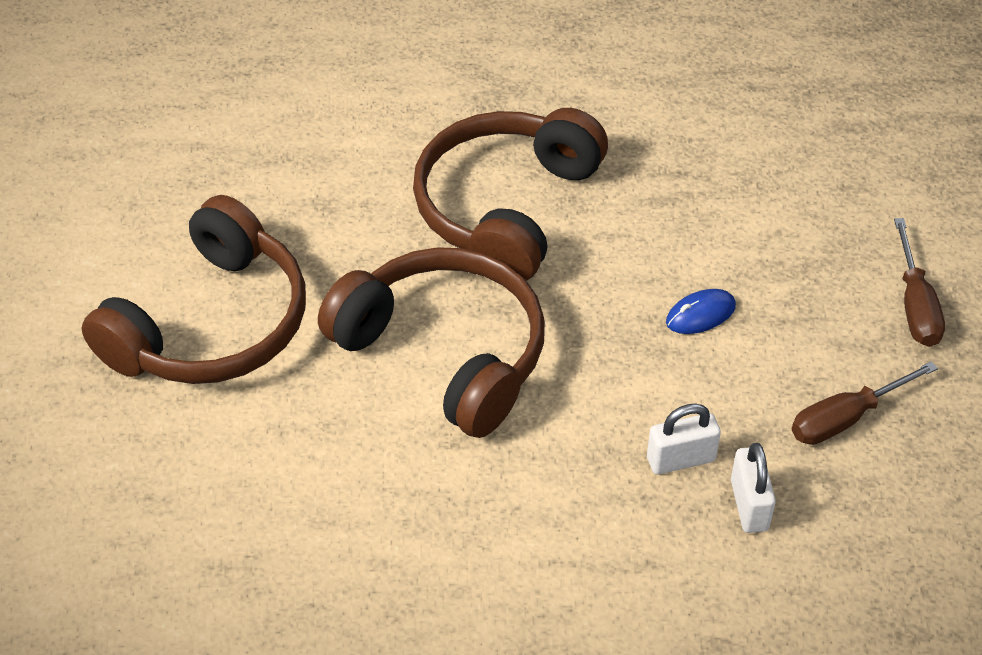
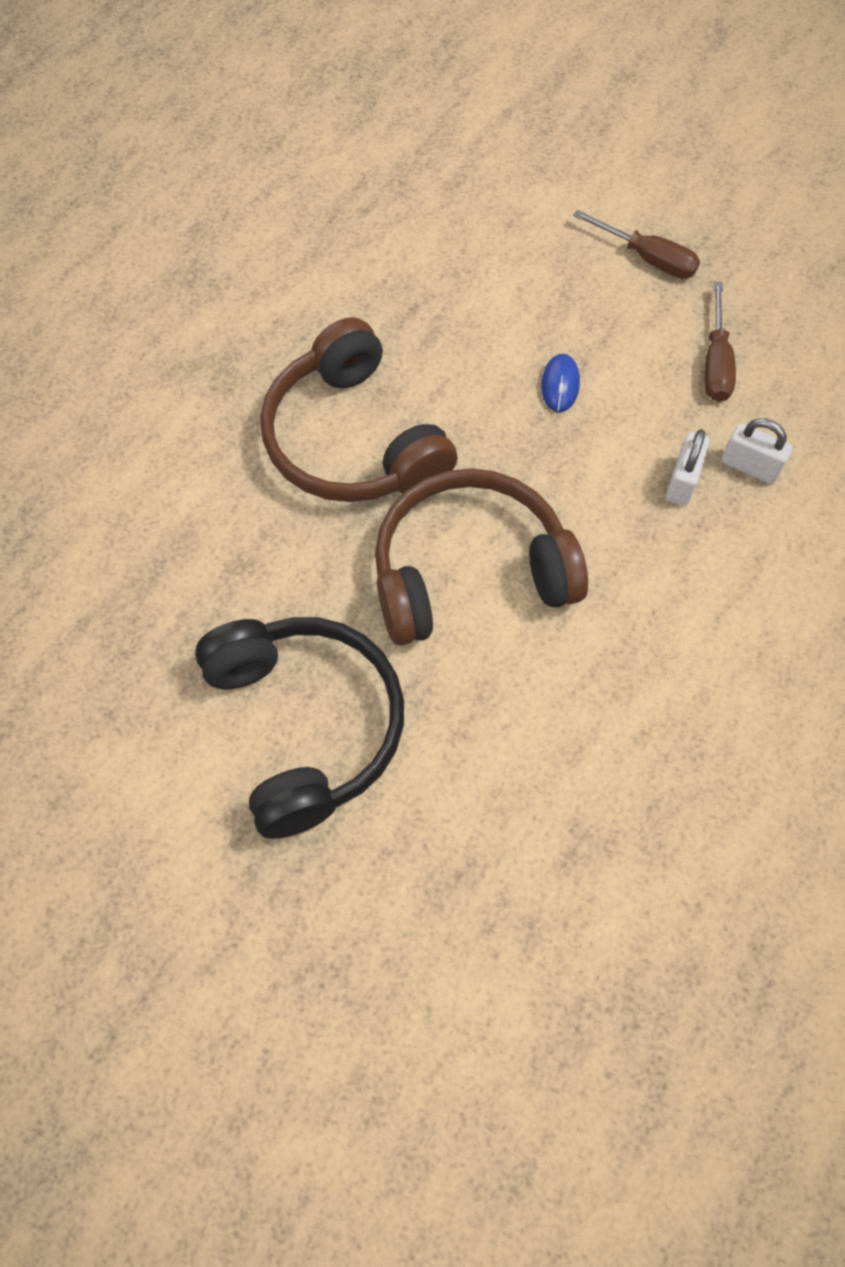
camera: 55 degrees left, 15 degrees up
(211, 324) = (305, 726): brown headphones -> black headphones

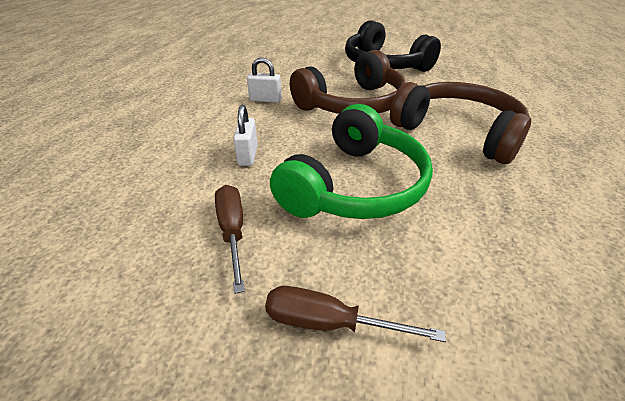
camera: 160 degrees right, 25 degrees down
(560, 385) = (355, 185): blue mouse -> green headphones
(750, 467) = (200, 171): white padlock -> white padlock (265, 100)

